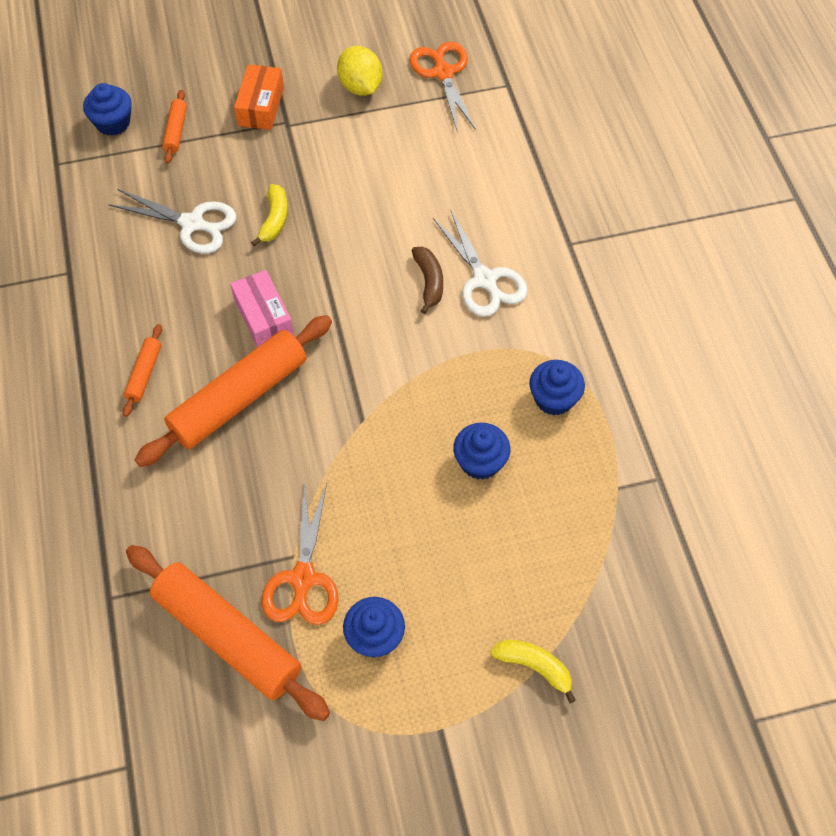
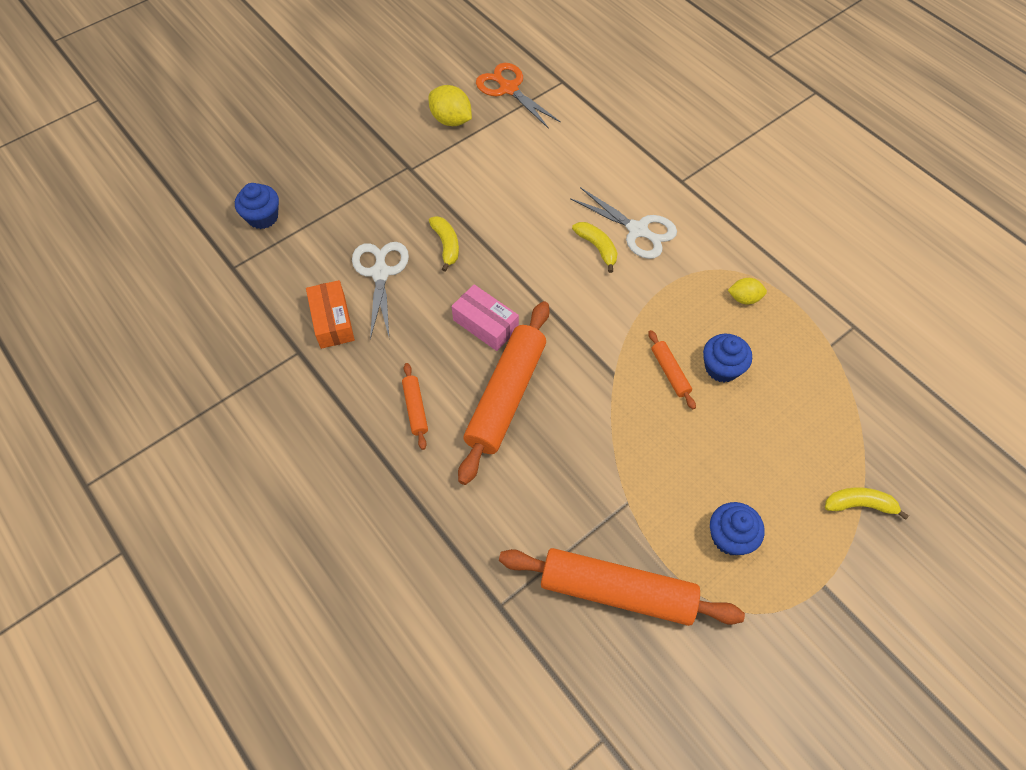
camera: 25 degrees left, 0 degrees up
(176, 131) = (321, 205): orange rolling pin -> orange rolling pin (670, 372)
(192, 224) = (380, 273): white scissors -> white scissors turned 90 degrees counterclockwise
(261, 106) = (380, 161): orange box -> orange box (332, 321)
(303, 578) = (646, 517): orange scissors -> none
(429, 282) = (597, 248): brown banana -> yellow banana
(554, 398) = (744, 298): blue cupcake -> yellow lemon

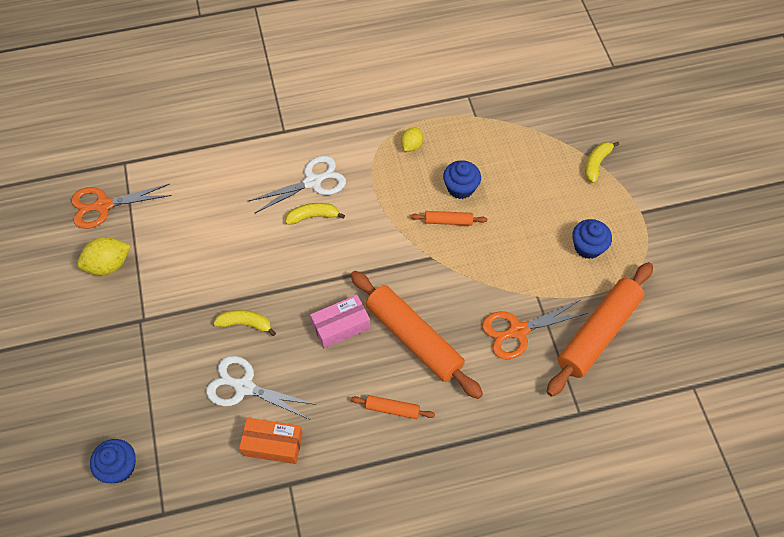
camera: 65 degrees left, 0 degrees up
(571, 498) = (518, 331): none -> orange scissors

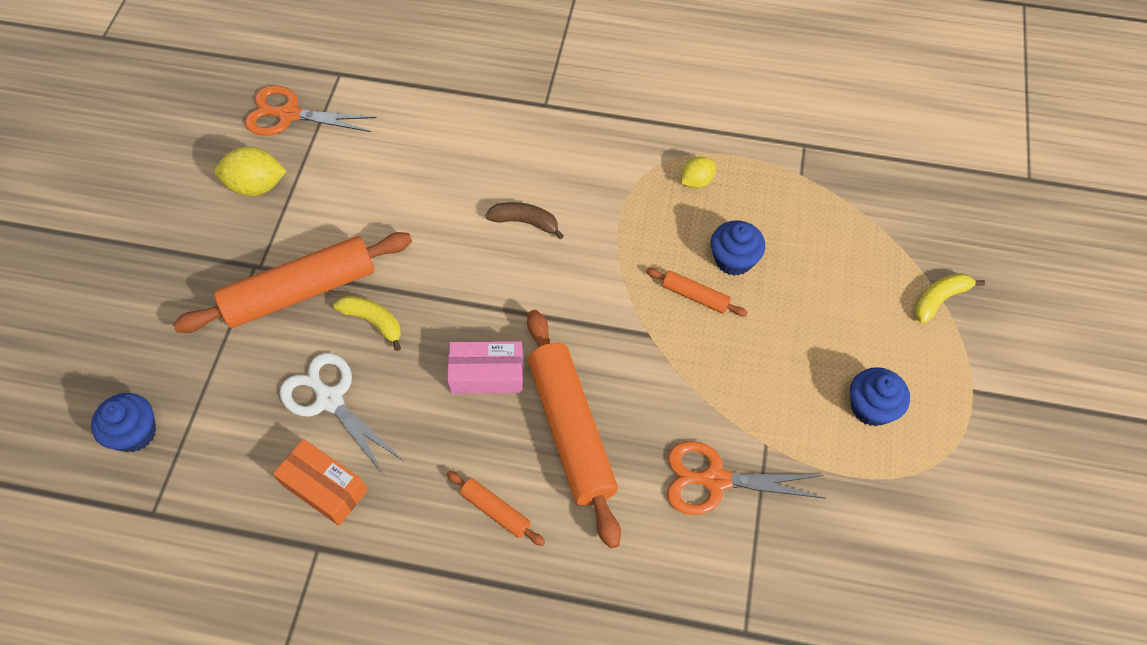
camera: 25 degrees right, 0 degrees up
(312, 182) = (547, 180): white scissors -> none
(313, 216) = (525, 222): yellow banana -> brown banana
(598, 333) = (828, 532): orange rolling pin -> orange rolling pin (300, 291)

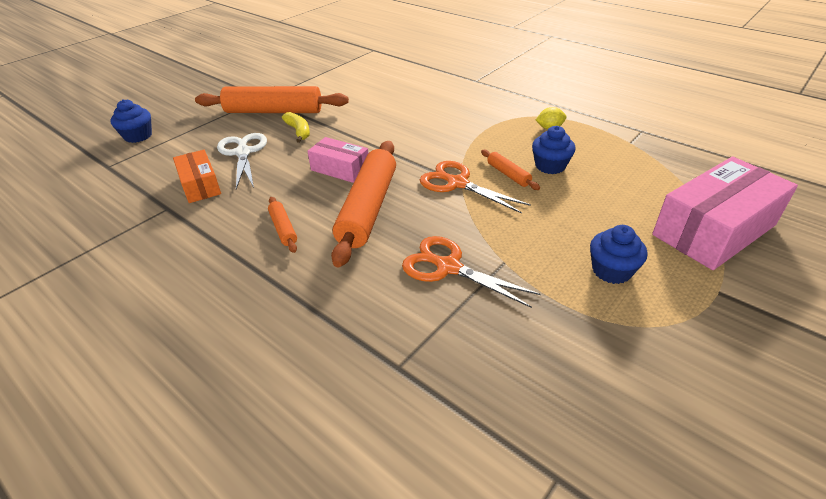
camera: 30 degrees right, 20 degrees down
(256, 186) = (293, 74): yellow lemon -> none
(289, 114) = (334, 56): orange scissors -> orange scissors (458, 183)
(525, 222) = (423, 118): brown banana -> none
(939, 299) = (713, 230): yellow banana -> pink box

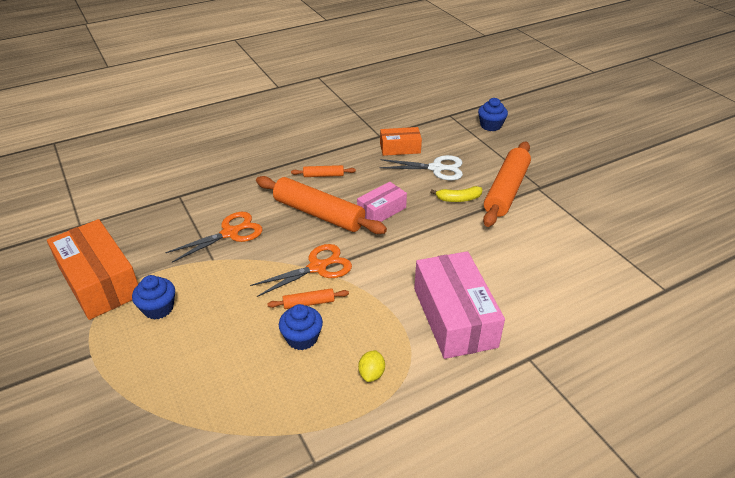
camera: 110 degrees right, 0 degrees up
(632, 354) = (99, 281): none -> orange box
(713, 230) = (136, 401): pink box -> pink box (454, 317)

